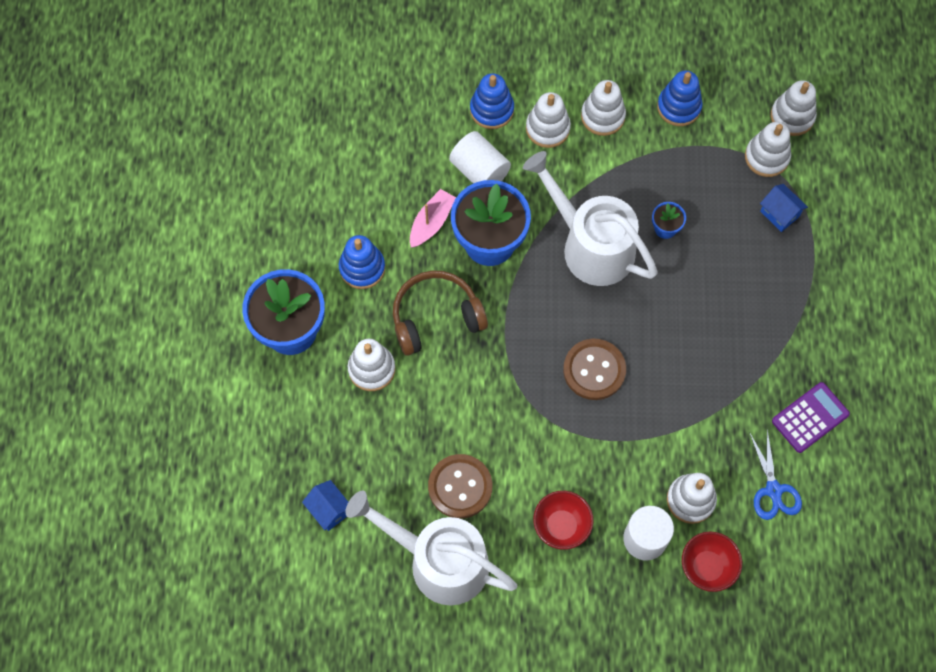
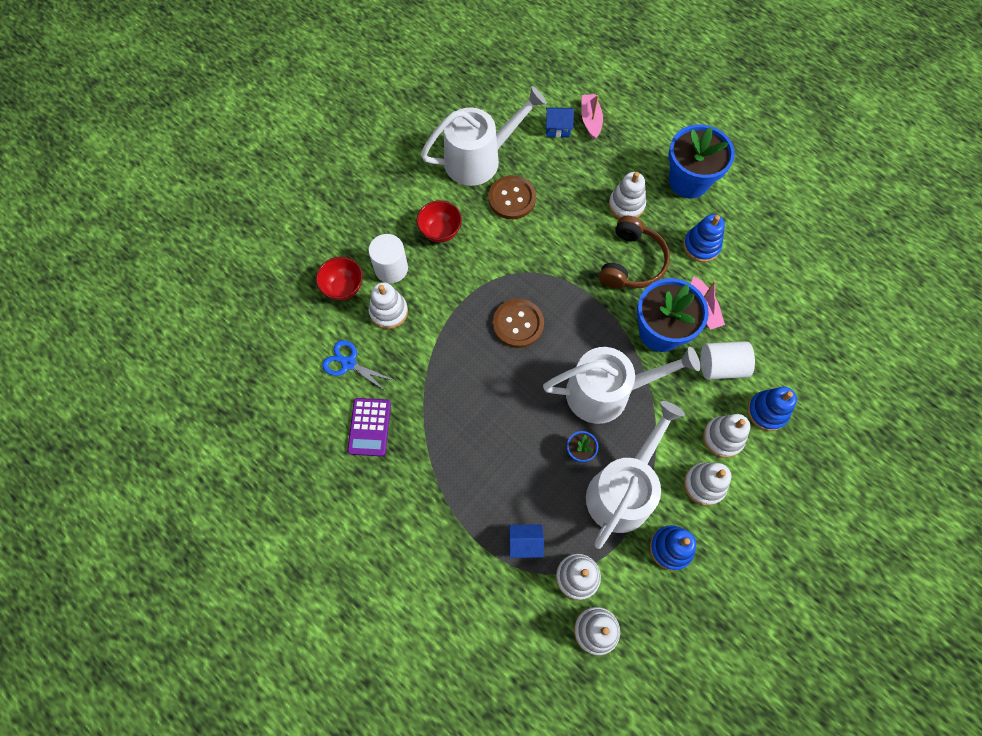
camera: 130 degrees right, 0 degrees up
(289, 484) = (590, 120): none -> pink boat
(666, 172) = (623, 490): none -> white watering can

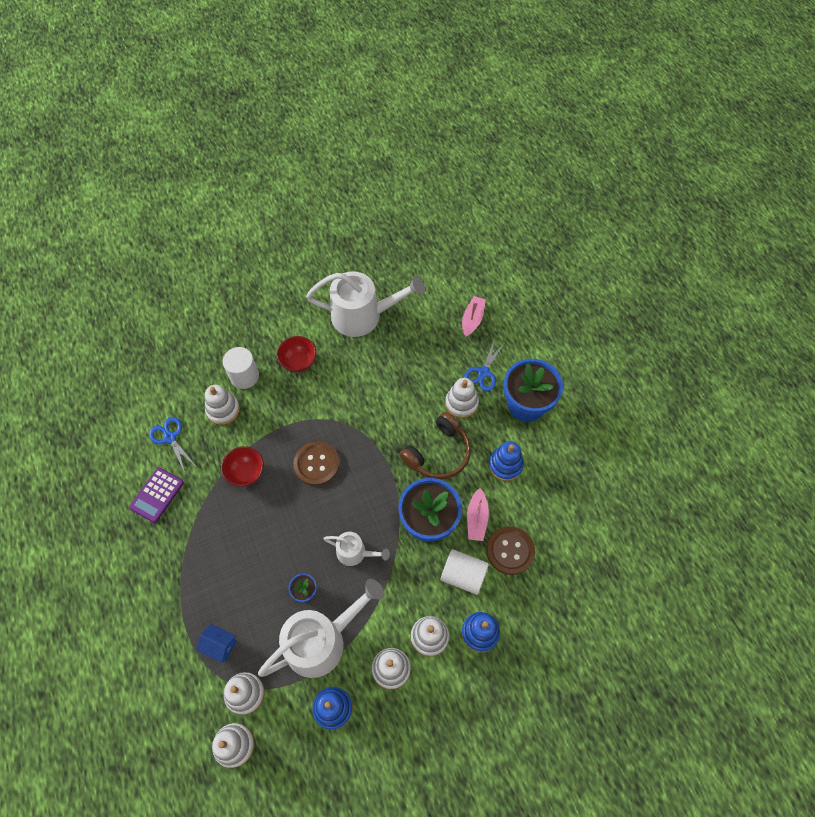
camera: 25 degrees right, 5 degrees down
(343, 288) = (200, 376): red bowl -> red bowl (246, 473)
(512, 198) = (370, 359): brown button -> brown button (510, 551)
(557, 128) = (441, 316): blue house -> none
(606, 392) = (355, 552): white watering can -> white watering can, size x0.52
(630, 167) = (483, 372): none -> blue scissors

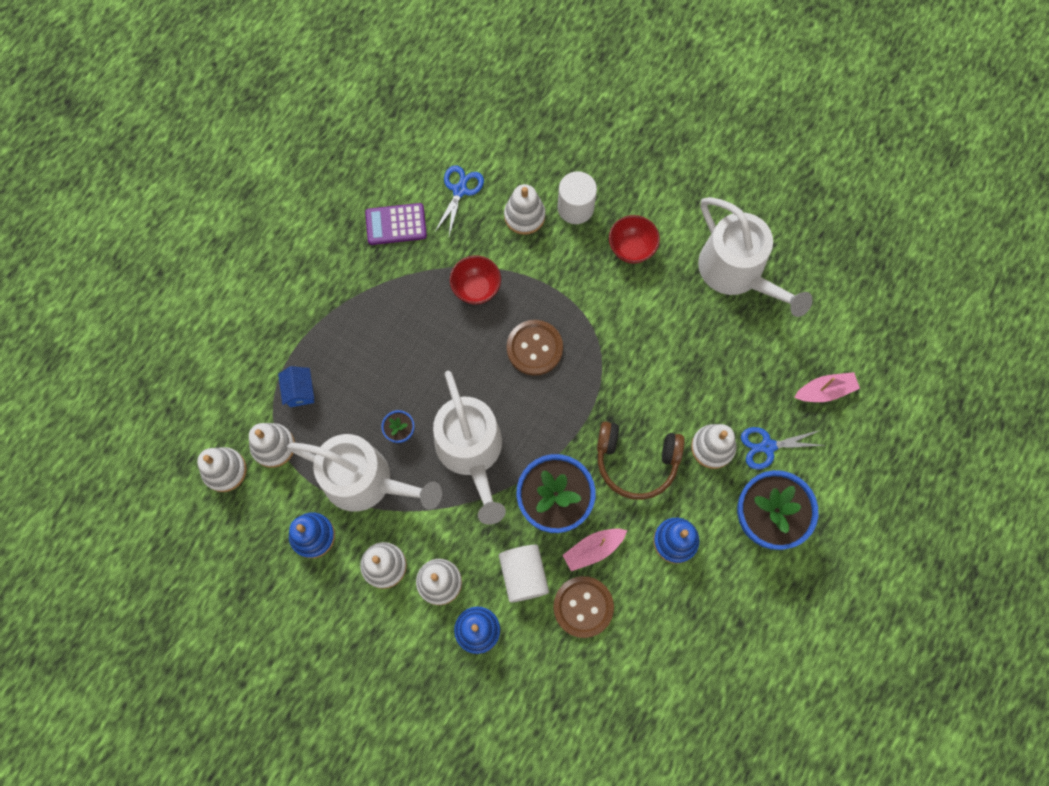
camera: 55 degrees right, 10 degrees up
(355, 552) = (471, 451): white watering can -> white watering can, size x1.93

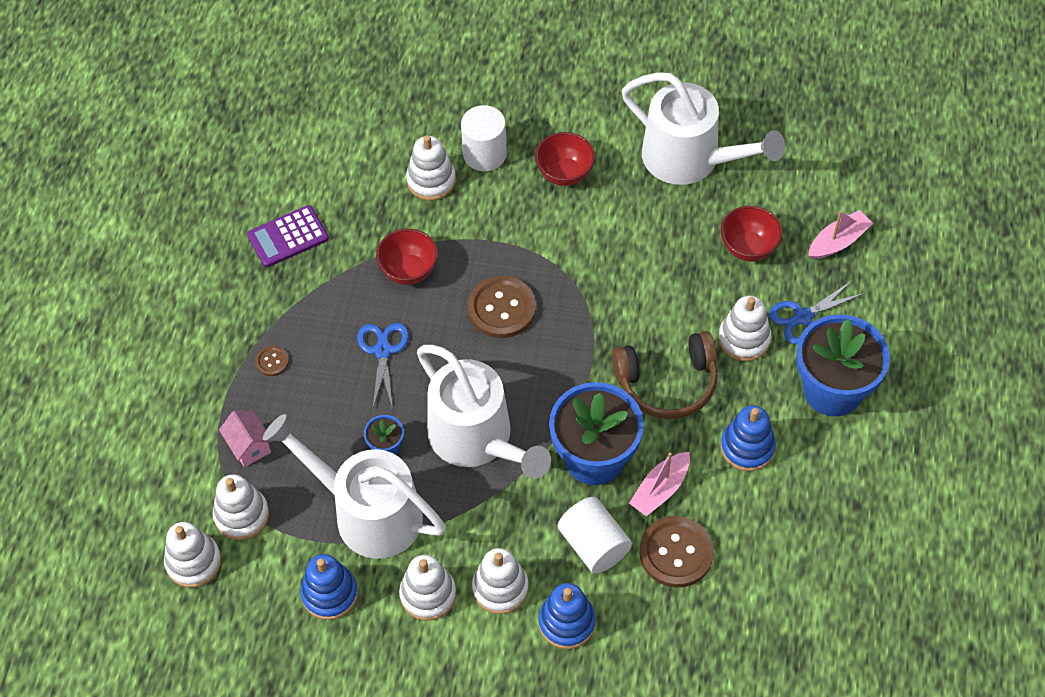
camera: 20 degrees left, 15 degrees down
(300, 391) = (249, 446): blue house -> pink house
(344, 327) = (272, 361): none -> brown button
(366, 481) = (368, 513): white watering can -> white watering can turned 150 degrees counterclockwise
(460, 190) = (346, 179): blue scissors -> blue scissors (383, 350)
(750, 369) = (748, 248): none -> red bowl

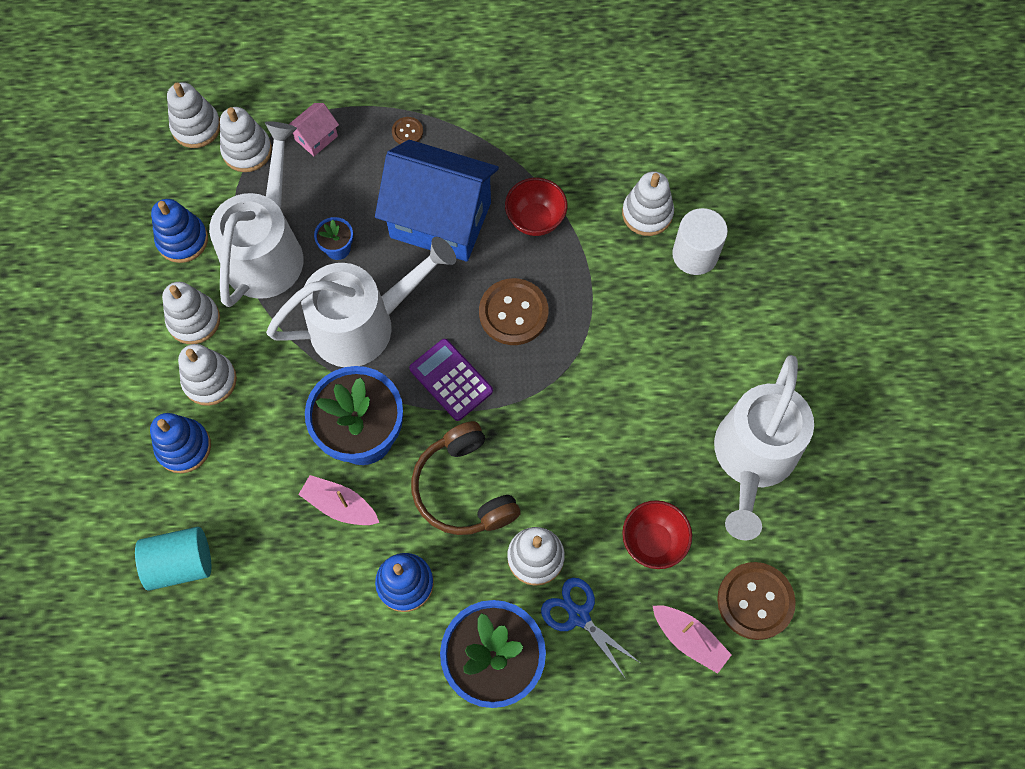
camera: 75 degrees right, 10 degrees up
(288, 237) = (545, 108): purple calculator -> purple calculator (451, 380)
(383, 350) = (440, 220): blue scissors -> blue house
(477, 438) = (363, 324): white watering can -> white watering can turned 150 degrees counterclockwise
(565, 173) = (694, 336): red bowl -> none
(593, 545) = (268, 454): white cylinder -> none
(676, 553) = (272, 534): brown button -> brown button (755, 601)
(688, 640) = (180, 563): none -> turquoise cylinder

